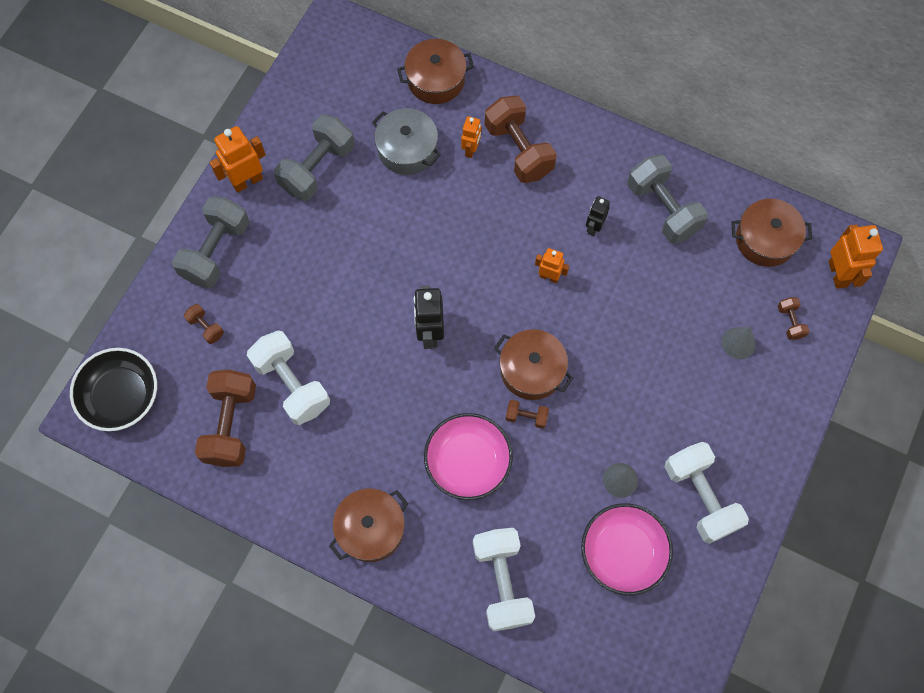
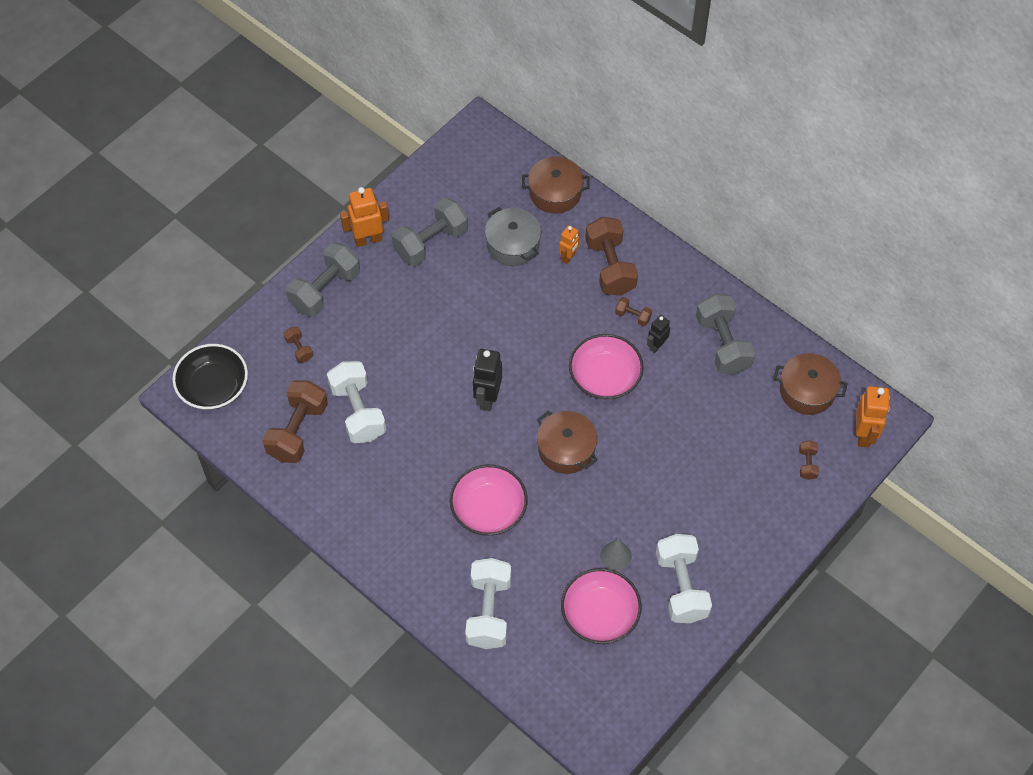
camera: 15 degrees right, 10 degrees down
(371, 528) = (390, 542): brown pot -> none
(526, 417) = (550, 485): brown dumbbell -> brown dumbbell (633, 316)
(549, 276) = (605, 377): orange robot -> pink bowl
(738, 343) = (755, 470): grey cone -> none

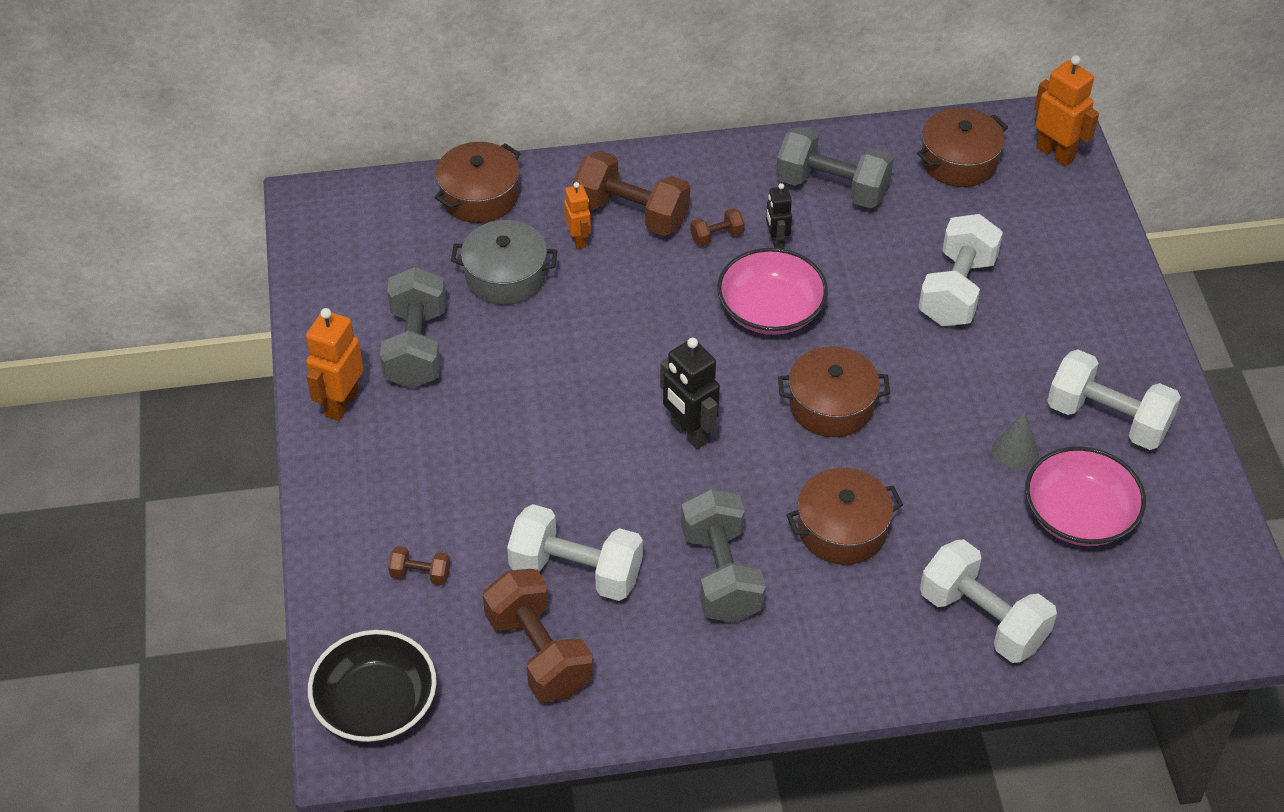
camera: 50 degrees left, 10 degrees down
(325, 290) = (365, 492): grey dumbbell -> grey dumbbell (721, 574)
(488, 509) = (842, 529): pink bowl -> brown pot
(705, 454) = (957, 290): none -> white dumbbell
(807, 464) = (1049, 218): brown dumbbell -> none

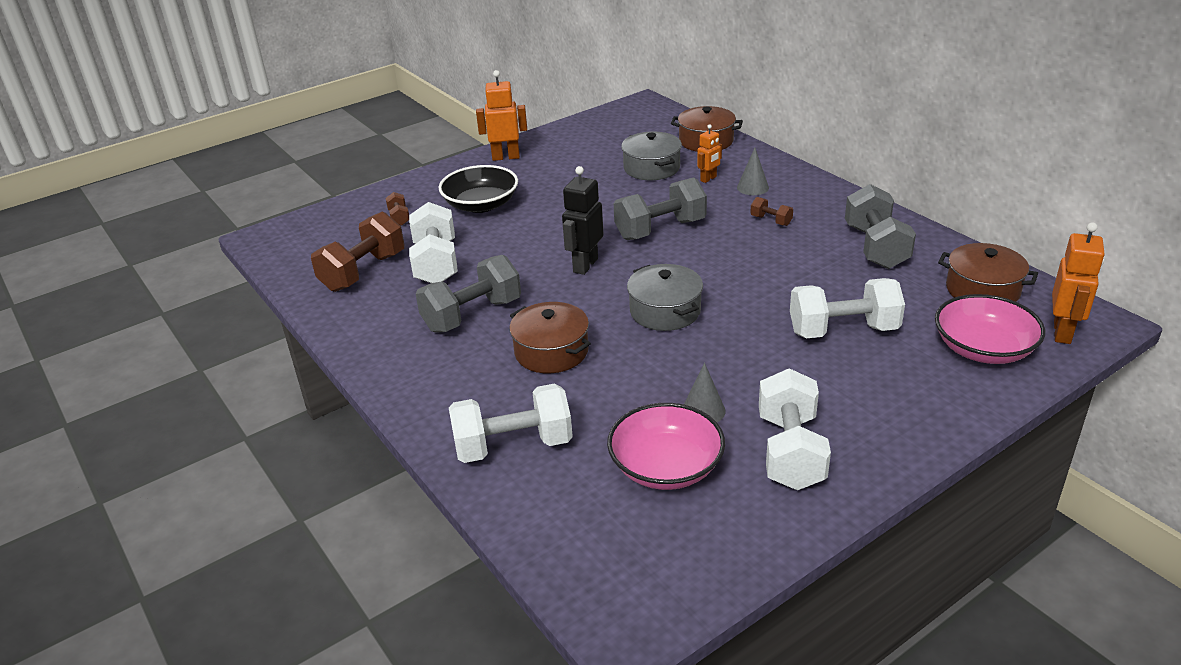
camera: 65 degrees right, 15 degrees down
(375, 704) = (296, 235): black bowl -> black bowl (481, 205)
(416, 347) = (567, 162): grey dumbbell -> grey dumbbell (660, 229)
(631, 214) = (752, 187): brown dumbbell -> grey cone
(770, 310) = (727, 260): pink bowl -> pink bowl (983, 349)
(776, 241) = (795, 242): black robot -> none
(831, 405) = (665, 311): brown pot -> grey pot
(983, 619) = (513, 446): white dumbbell -> white dumbbell turned 60 degrees clockwise

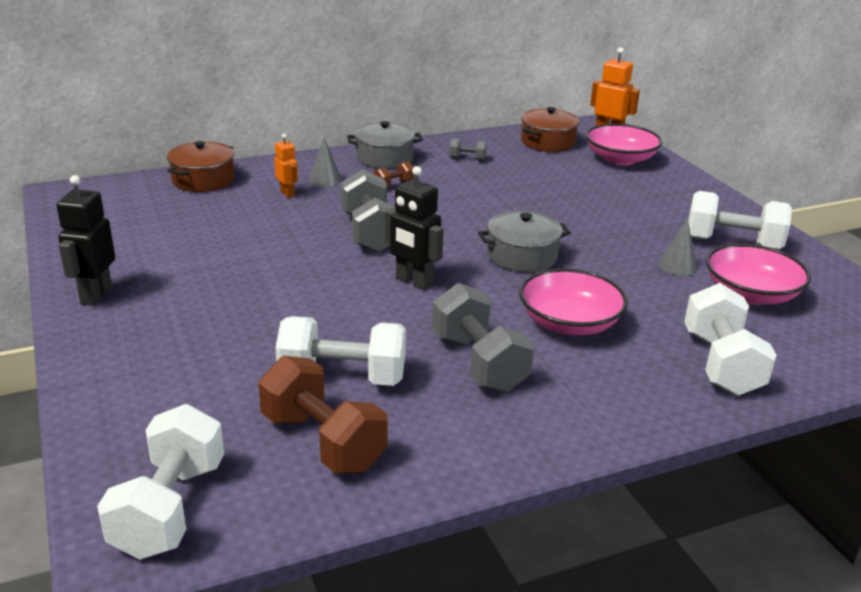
camera: 80 degrees left, 5 degrees down
(399, 217) = (187, 398): brown dumbbell -> none
(481, 205) = (214, 328): black bowl -> none
(506, 157) = (96, 295): orange robot -> black robot
(551, 351) = (569, 323): brown pot -> pink bowl
(651, 168) = (233, 215): grey pot -> grey pot (384, 158)
(843, 330) = (582, 194): white dumbbell -> white dumbbell (170, 508)
(875, 247) = (467, 158): grey dumbbell -> grey dumbbell, size x0.46

